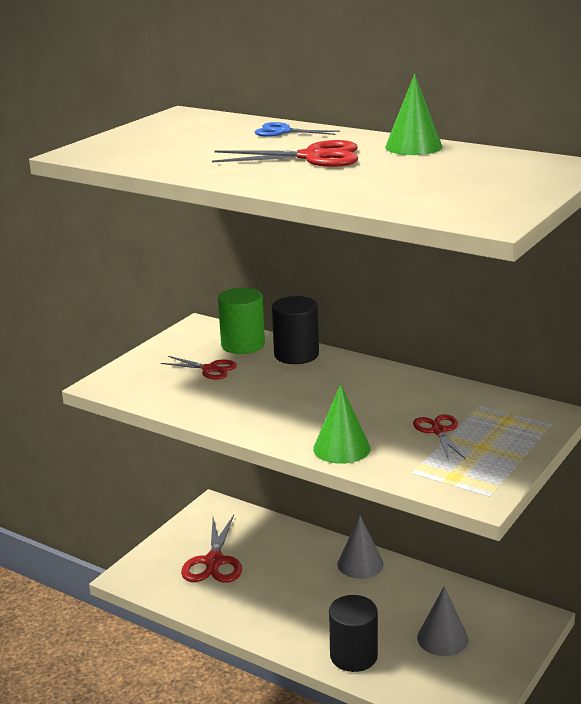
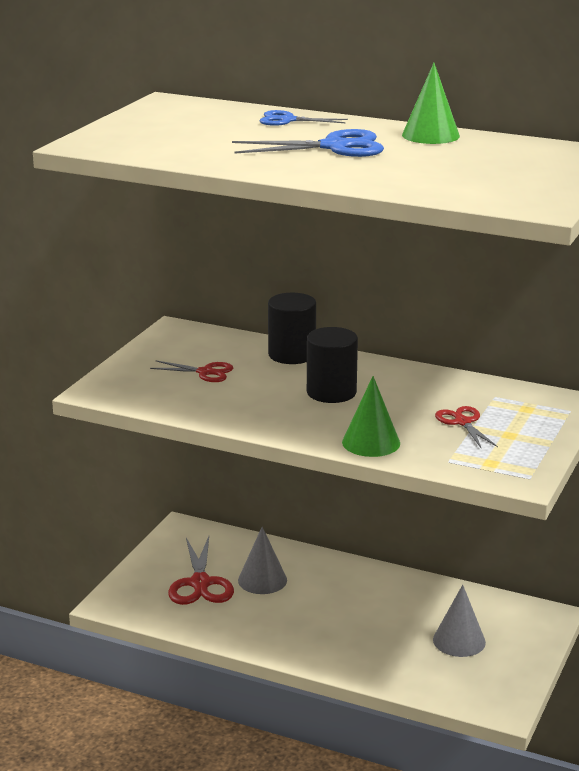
camera: 10 degrees left, 0 degrees up
(243, 345) = (231, 347): green cylinder -> none
(312, 157) = (334, 147): red scissors -> blue scissors
(353, 656) = (373, 663): black cylinder -> black cylinder (331, 392)
(360, 564) = (357, 576): grey cone -> grey cone (262, 580)

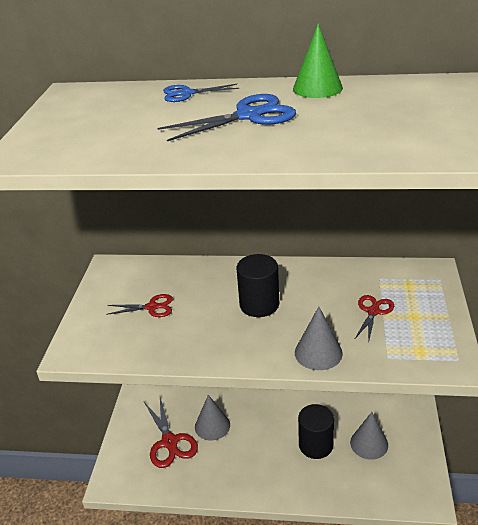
camera: 15 degrees left, 10 degrees up
(292, 354) = (210, 272): black cylinder -> black cylinder (315, 445)
(371, 442) = (318, 353): green cone -> grey cone
(463, 422) = (373, 311): red scissors -> red scissors turned 60 degrees clockwise

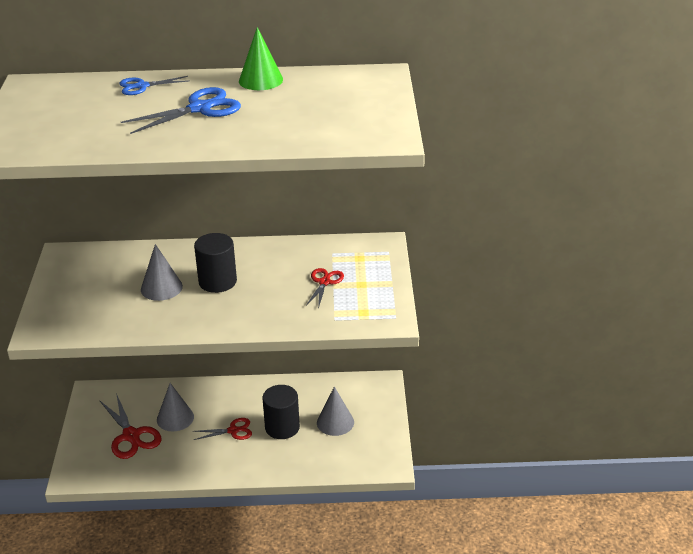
camera: 10 degrees left, 0 degrees up
(152, 307) = (112, 289): red scissors -> red scissors (233, 431)
(318, 353) = (273, 319): grey cone -> grey cone (161, 288)

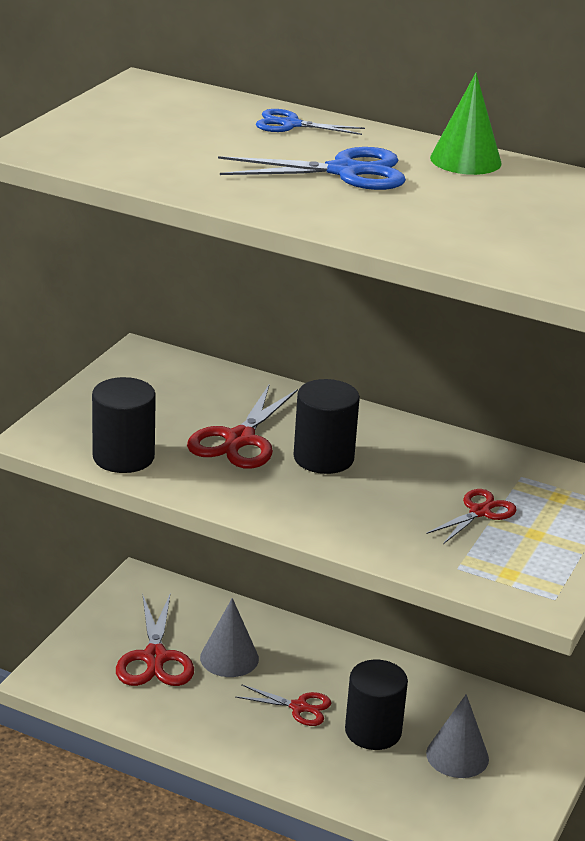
camera: 25 degrees right, 5 degrees down
(100, 324) = (123, 457): none -> black cylinder
(161, 288) = (240, 439): grey cone -> red scissors

